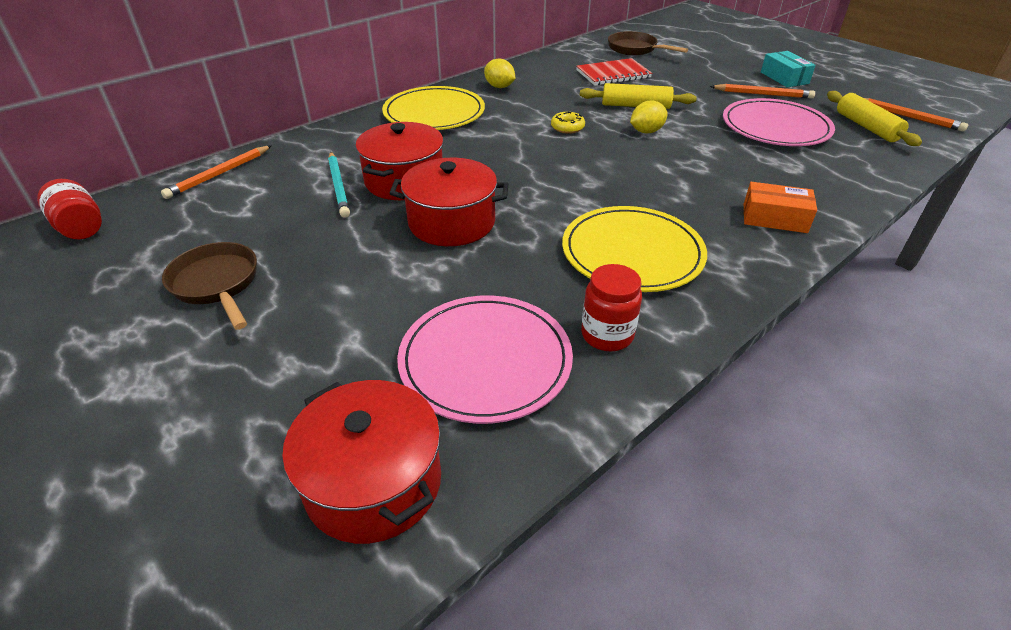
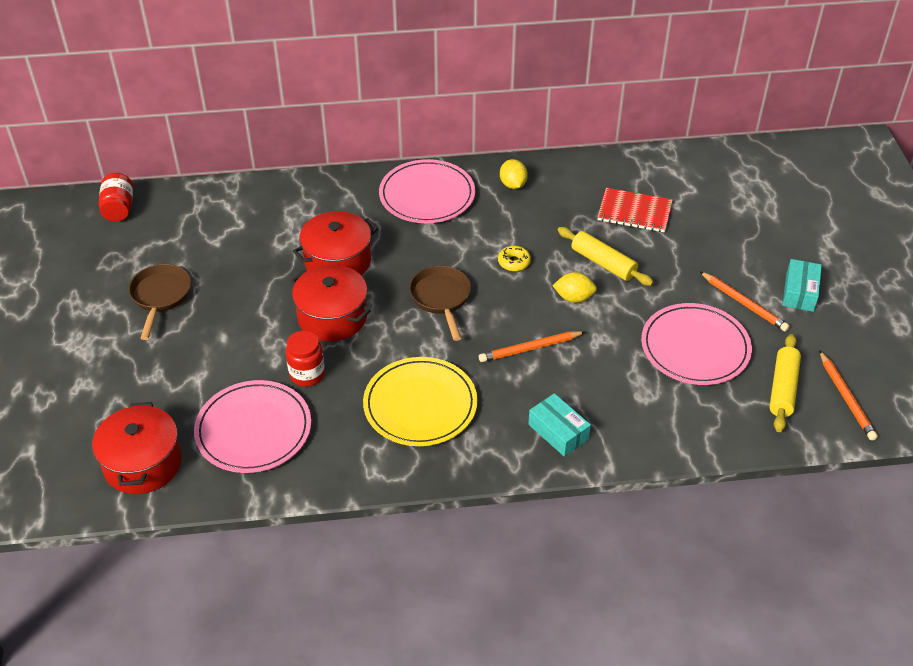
camera: 35 degrees right, 5 degrees up
(219, 174) = (226, 196): orange pencil -> orange pencil (530, 348)
(339, 186) = (291, 246): turquoise pencil -> none
(434, 113) = (427, 195): yellow plate -> pink plate
(607, 335) = (335, 452): red jar -> red jar (307, 374)
(635, 49) = (702, 185): brown pan -> brown pan (441, 299)
(774, 218) = (558, 432): orange box -> turquoise box

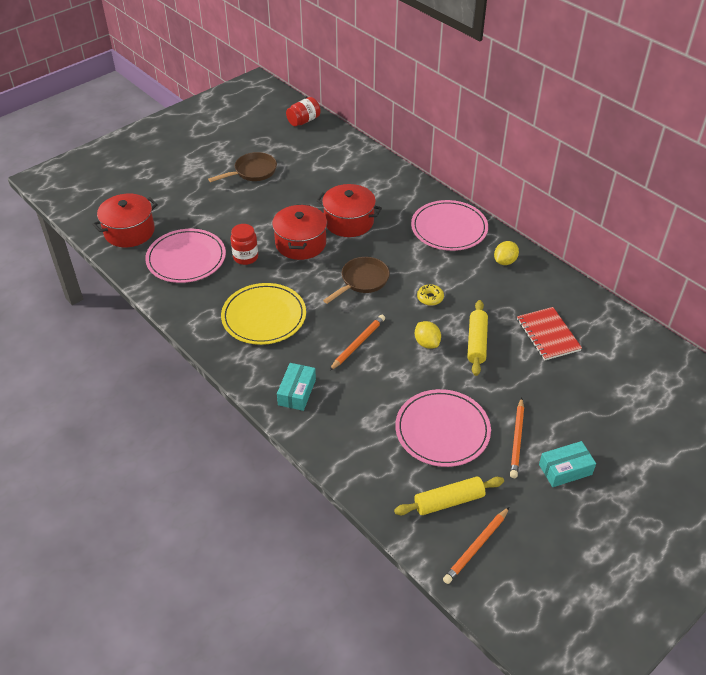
camera: 55 degrees right, 0 degrees up
(530, 348) = (358, 343): orange pencil -> orange pencil turned 90 degrees clockwise

